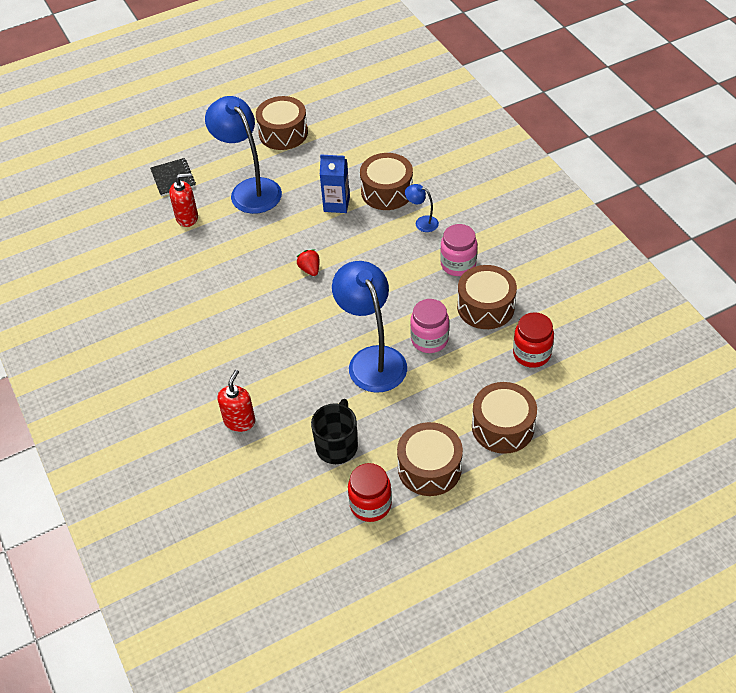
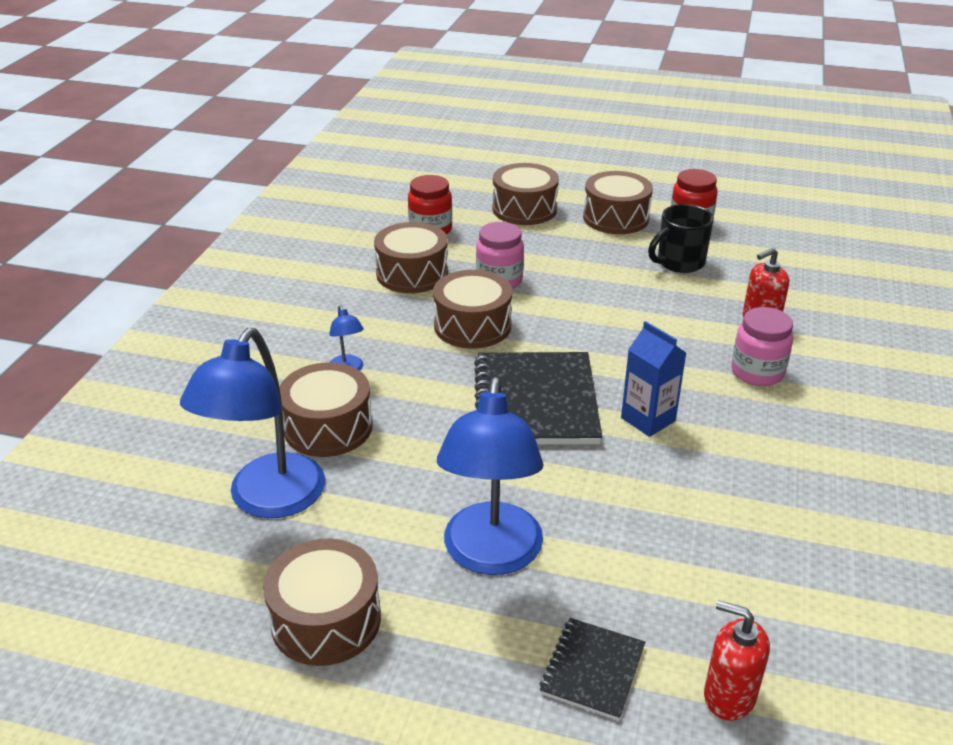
camera: 140 degrees left, 15 degrees down
(187, 217) = (630, 576): red soap dispenser -> red soap dispenser (729, 696)
(310, 269) = (536, 402): red strawberry -> black notebook
(336, 204) = (406, 453): blue carton -> blue carton (648, 419)
(372, 359) = (572, 295): blue lamp -> blue lamp (268, 500)
(399, 293) = (472, 326): none -> brown drum
(458, 264) = (379, 315): pink jar -> pink jar (757, 372)

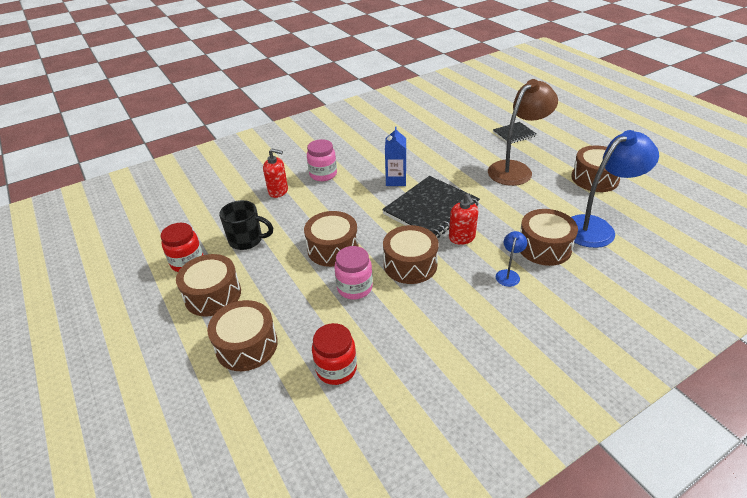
camera: 135 degrees left, 5 degrees up
(412, 274) = (399, 328): brown drum -> brown drum (333, 248)
(491, 555) = (515, 169): blue lamp -> brown lamp
(729, 696) = (482, 116): red soap dispenser -> red soap dispenser (462, 238)

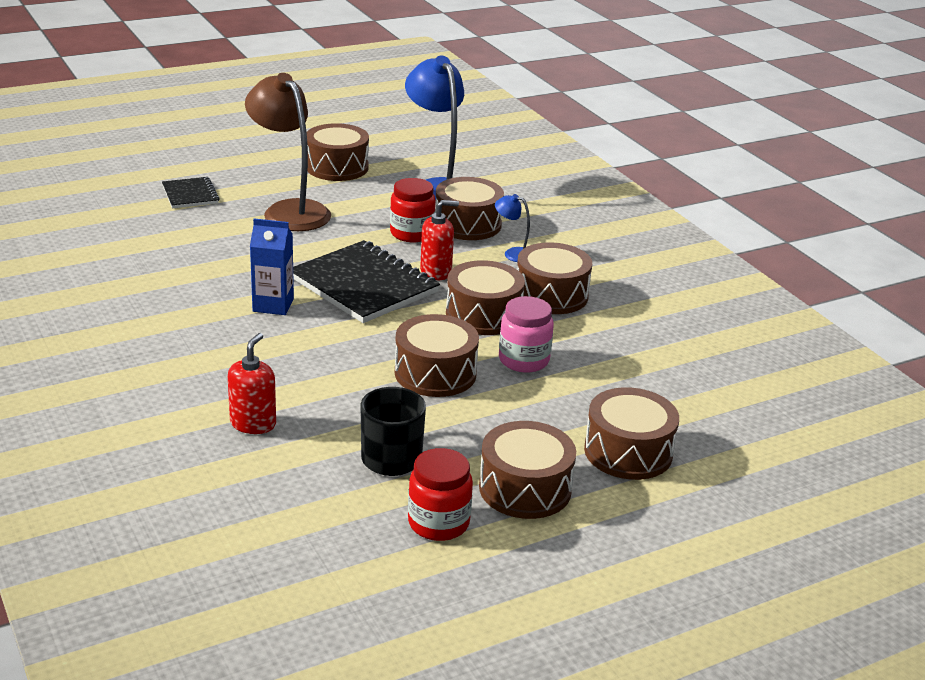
camera: 90 degrees left, 10 degrees down
(323, 174) = (219, 373): pink jar -> none
(336, 369) = (663, 382): red jar -> red jar (412, 233)
(451, 299) = (551, 295): none -> brown drum

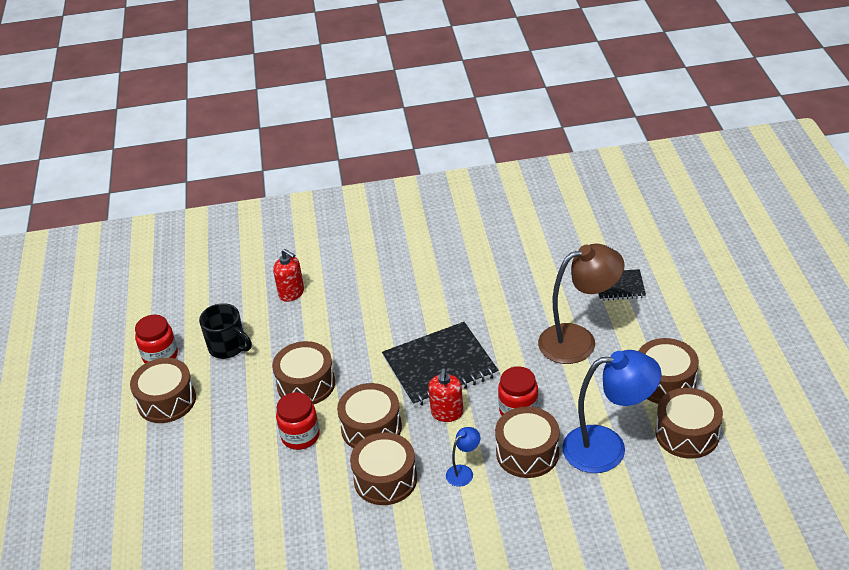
camera: 115 degrees right, 10 degrees up
(273, 305) = (427, 315): blue carton -> none
(524, 360) = (300, 436): pink jar -> red jar
(628, 452) = (171, 463): brown drum -> brown drum (687, 434)

